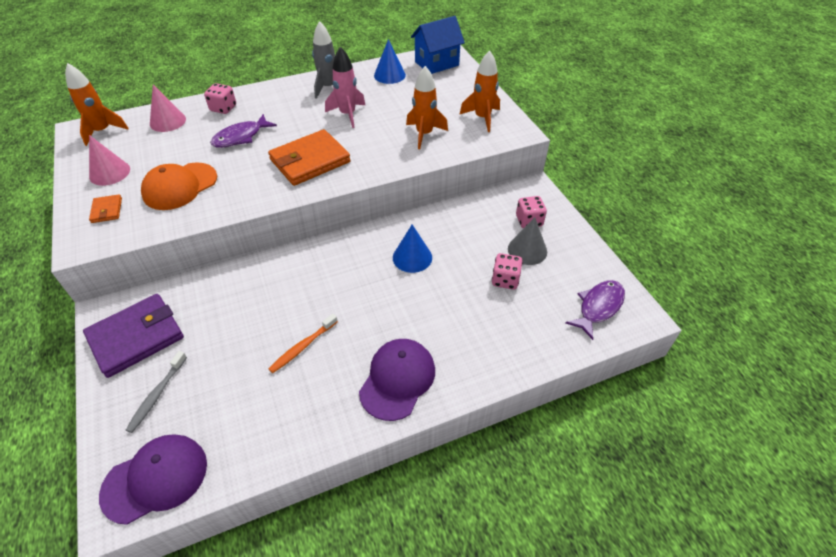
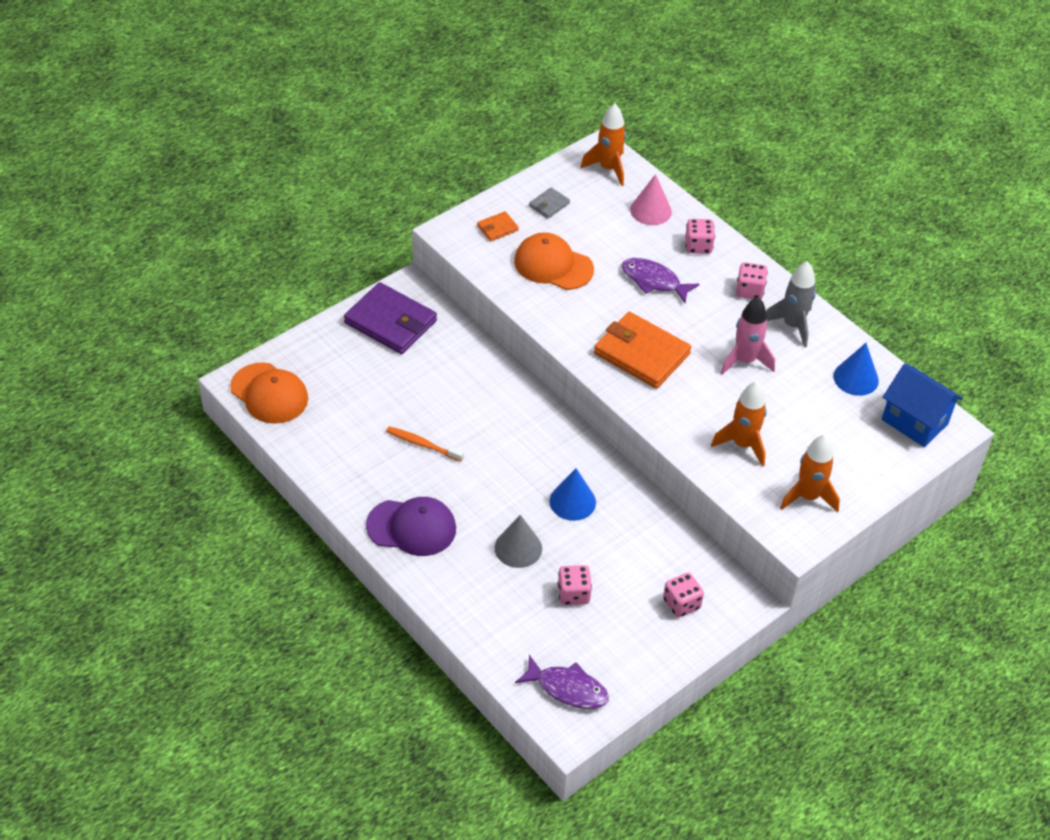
camera: 70 degrees right, 0 degrees up
(109, 173) = (549, 205): pink cone -> grey wallet
(155, 479) = (269, 394): purple cap -> orange cap
(157, 395) = (339, 362): grey toothbrush -> none
(284, 97) = (749, 291): none -> pink dice
(527, 250) = (630, 609): grey cone -> grey cone (518, 548)

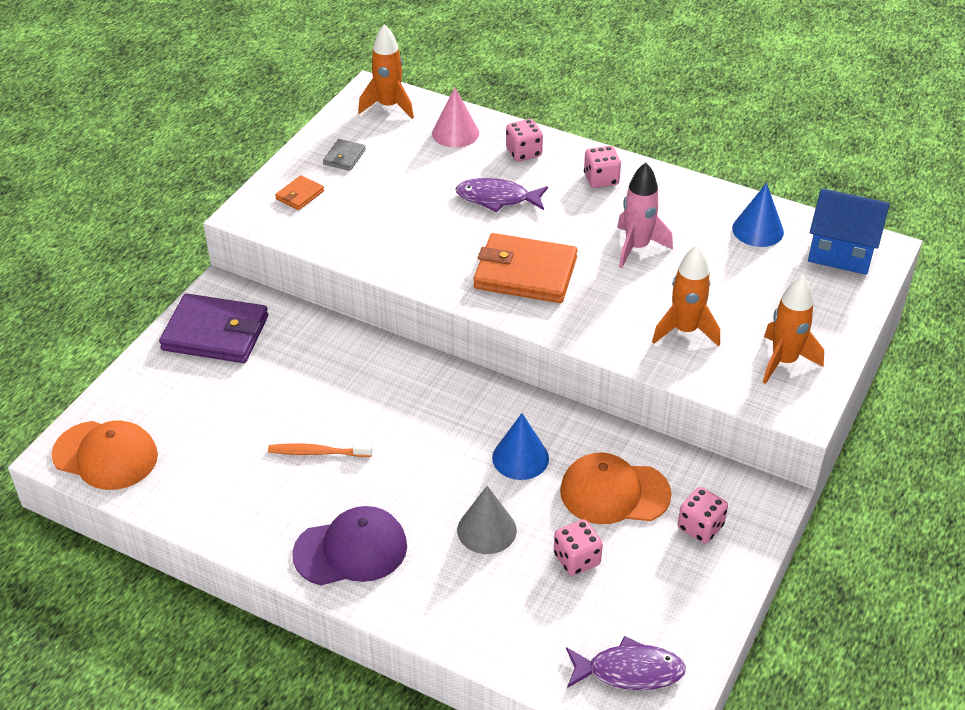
camera: 20 degrees left, 5 degrees down
(553, 265) = (381, 214): orange cap -> orange cap (614, 492)
(792, 325) = (664, 199): grey rocket -> none

